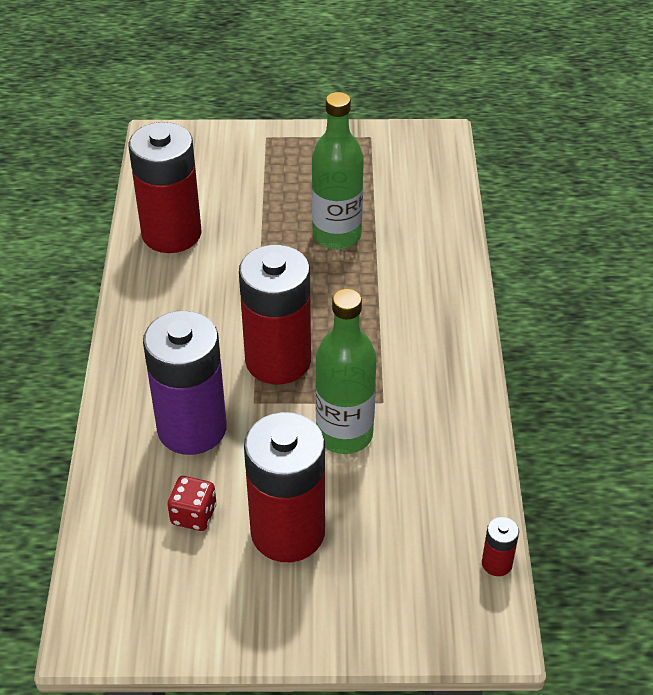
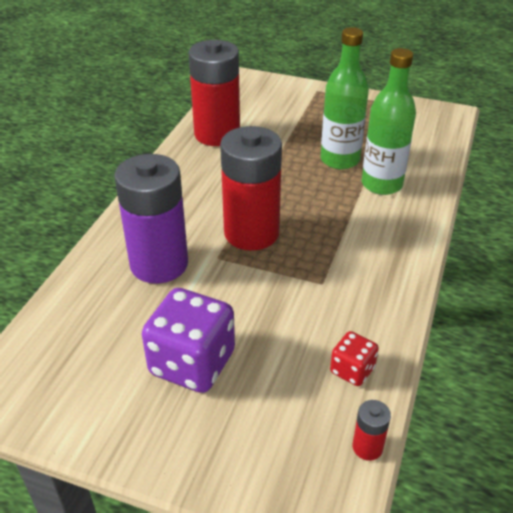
camera: 20 degrees right, 5 degrees down
(193, 515) = (124, 328): red dice -> red dice (352, 370)
(288, 532) = (192, 363): red battery -> purple dice
(344, 434) = (278, 300): green bottle -> green bottle (382, 184)

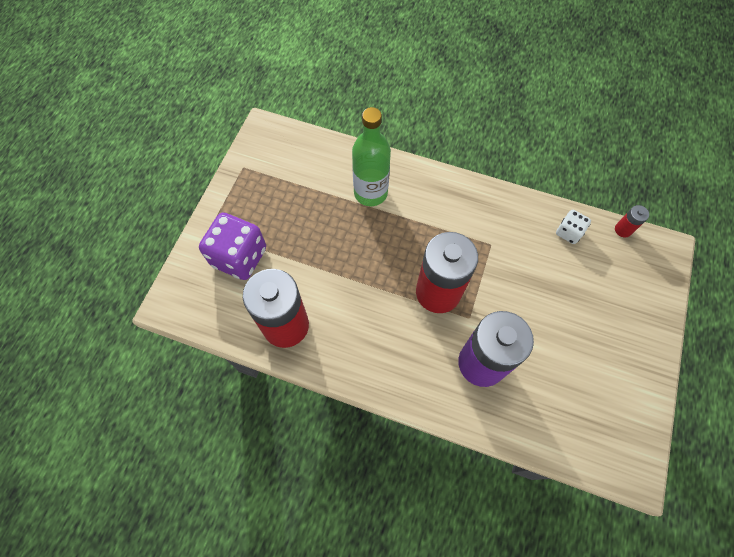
camera: 90 degrees left, 25 degrees up
(192, 363) = (579, 330): purple dice -> purple dice (239, 257)
(340, 160) = (334, 220): green bottle -> none
(352, 370) = (568, 232): red dice -> white dice

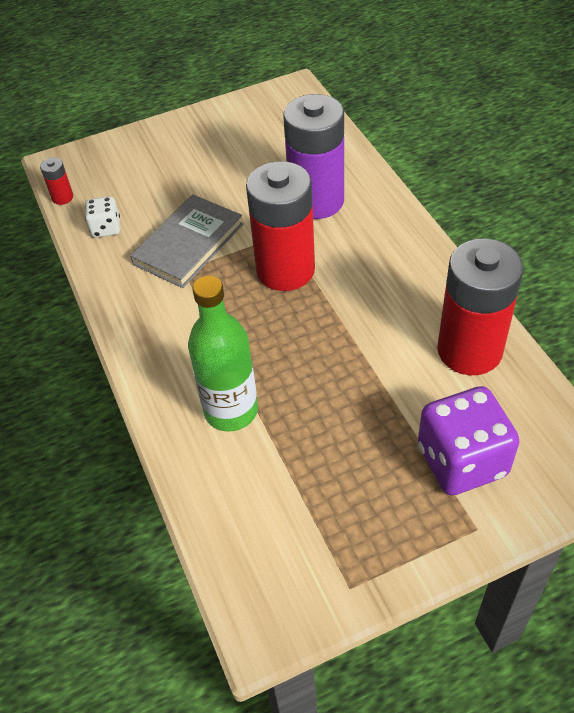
camera: 130 degrees left, 15 degrees down
(511, 262) = (188, 244): none -> grey book

